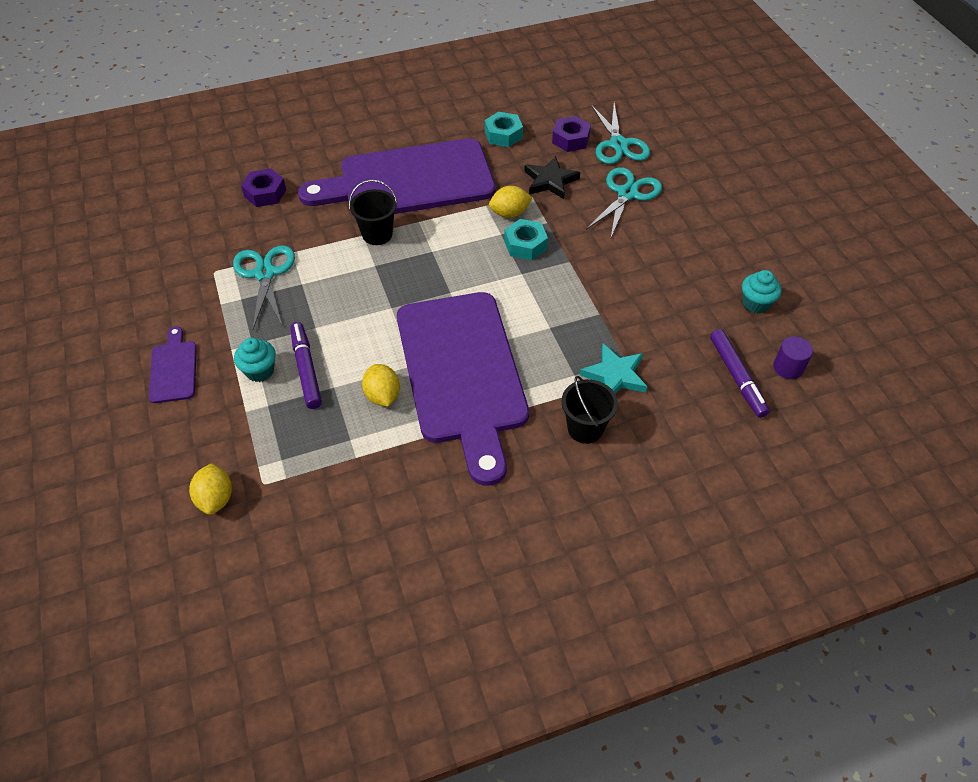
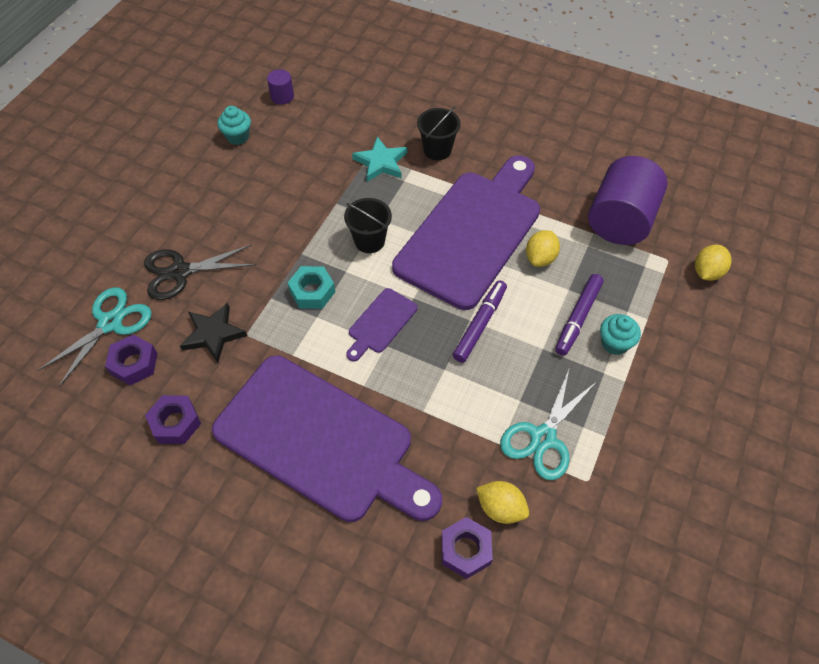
camera: 135 degrees left, 5 degrees up
(173, 369) = (684, 398): purple cutting board -> purple cutting board (381, 323)
(340, 491) = (620, 220): none -> purple cylinder
(377, 234) = (411, 401): black bucket -> black bucket (369, 241)
(503, 135) = (175, 423): turquoise nut -> purple nut
(509, 213) = (286, 330): yellow lemon -> yellow lemon (500, 508)
(627, 194) = (180, 272): turquoise scissors -> black scissors
(737, 377) = (316, 112): purple marker -> purple marker (480, 324)

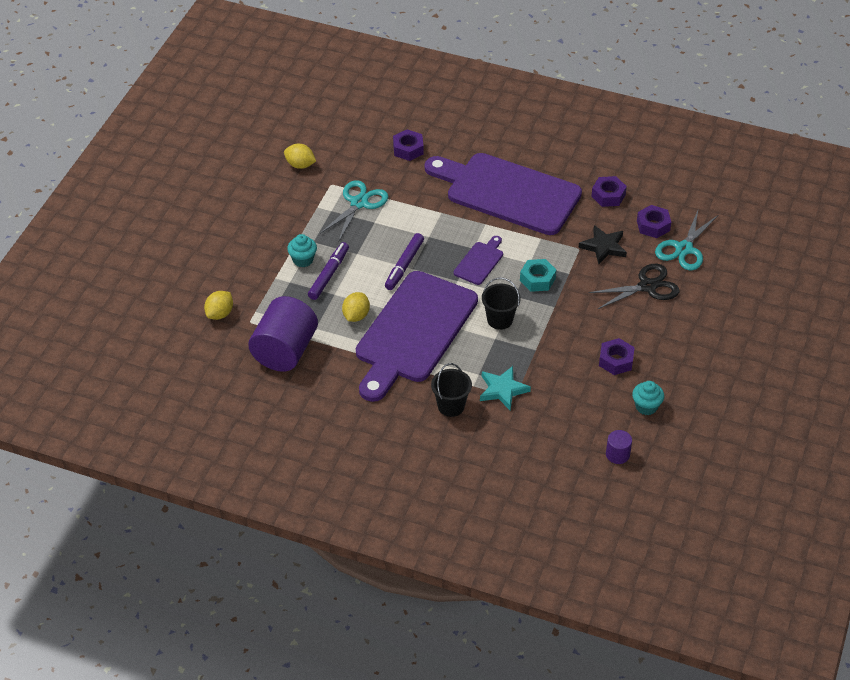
camera: 175 degrees right, 10 degrees down
(251, 185) = (616, 361): none -> purple nut
(500, 508) = (387, 168): yellow lemon -> yellow lemon (300, 165)

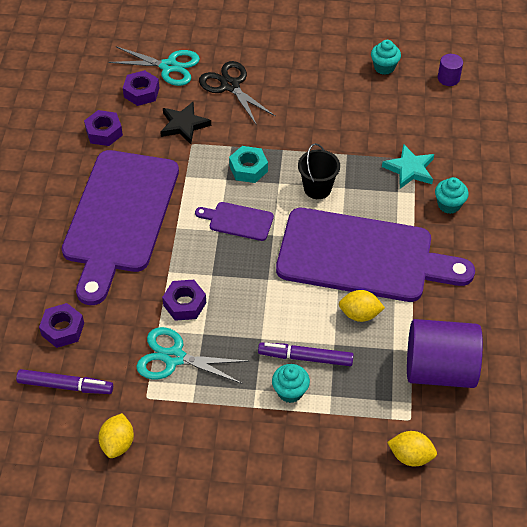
camera: 105 degrees left, 5 degrees up
(404, 265) = (266, 287): purple marker -> purple marker (65, 386)
(451, 406) = (449, 205): black bucket -> turquoise cupcake
(616, 361) = (337, 94): purple nut -> purple nut (184, 304)

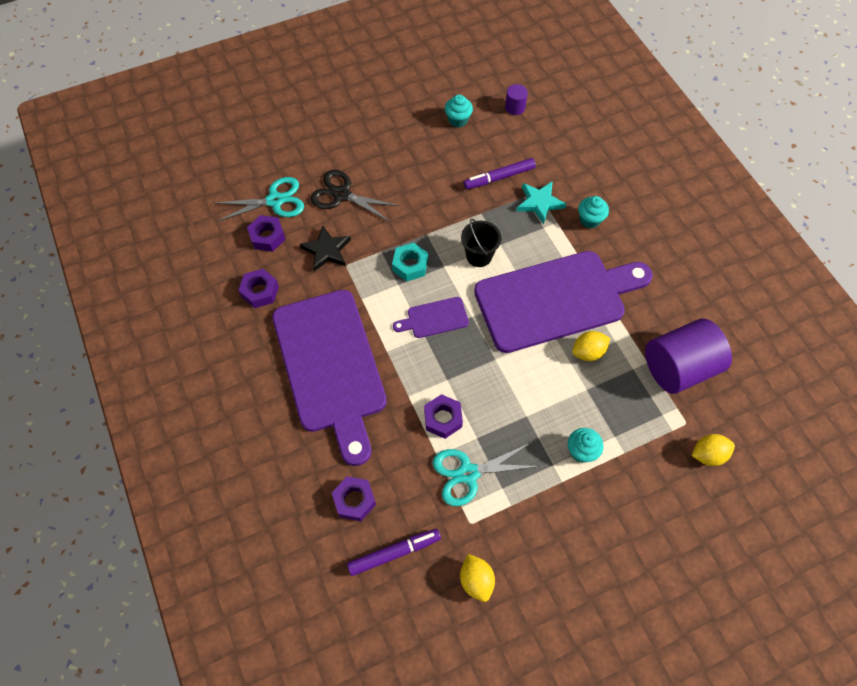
camera: 30 degrees left, 10 degrees up
(305, 358) = (573, 414): purple marker -> purple marker (499, 177)

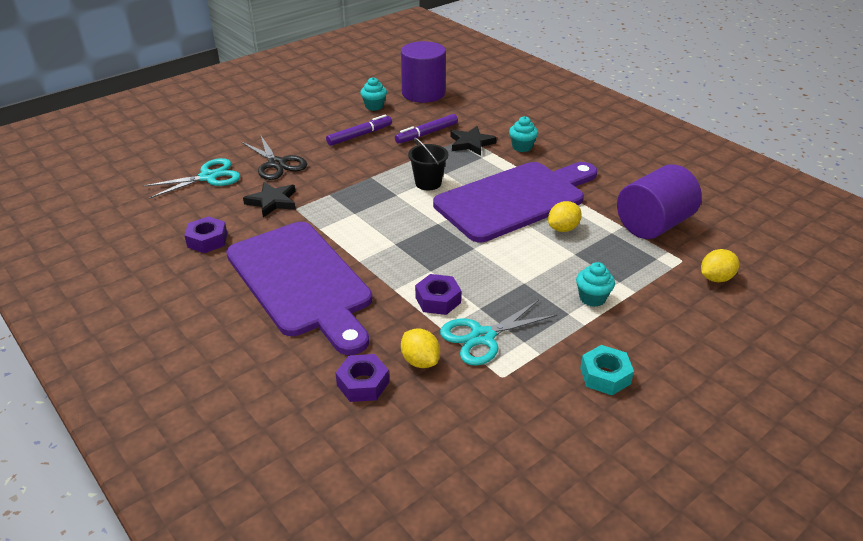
camera: 15 degrees left, 25 degrees down
(267, 237) = (206, 202): purple nut -> none
(341, 194) = (276, 164): black scissors -> black scissors turned 135 degrees counterclockwise
(394, 553) = (425, 420): purple marker -> purple marker (359, 135)
(410, 265) = (362, 199): turquoise nut -> turquoise nut (605, 376)
(434, 318) = (400, 230): purple cutting board -> none
(476, 580) = (530, 424): yellow lemon -> yellow lemon (420, 361)
(515, 107) = (423, 93): purple cylinder -> purple cylinder, size x2.28
(539, 203) = (471, 143): turquoise star -> black star

